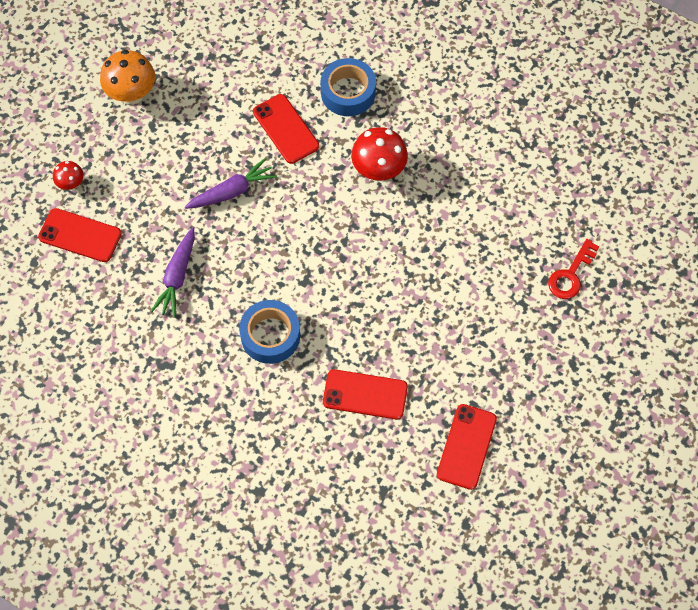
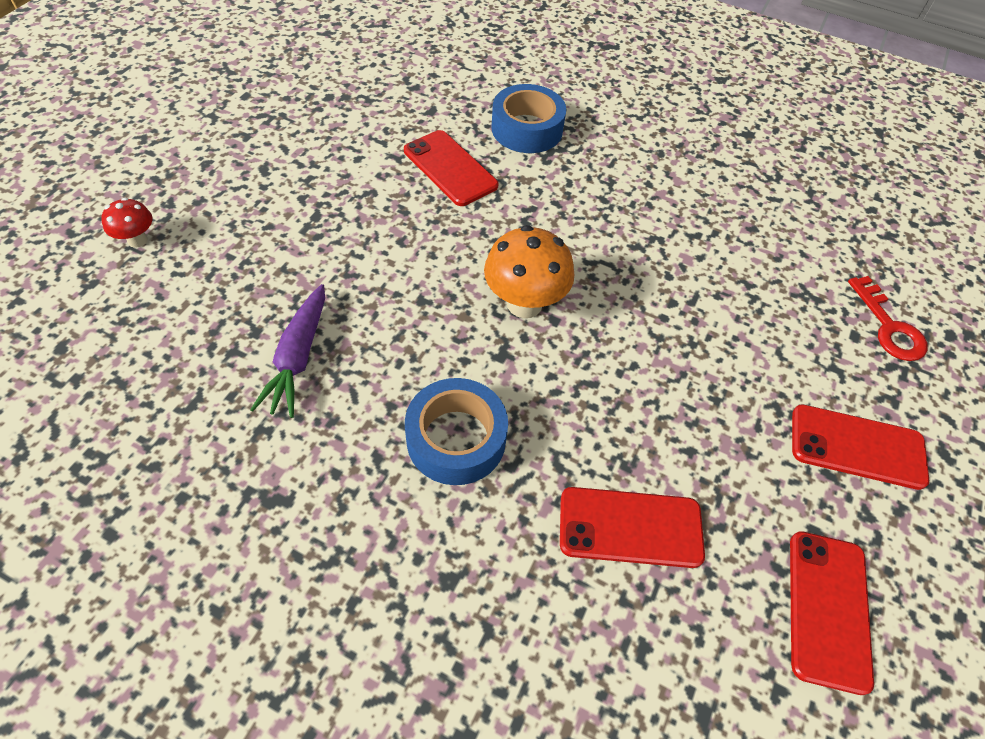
camera: 10 degrees left, 10 degrees down
(80, 235) = (143, 306): red phone -> red phone (857, 446)
(132, 94) = (237, 136): orange mushroom -> orange mushroom (524, 304)
(232, 191) = (380, 241): purple carrot -> none
(378, 171) = (584, 211): red mushroom -> none
(571, 274) = (889, 327): red key -> red key turned 45 degrees counterclockwise

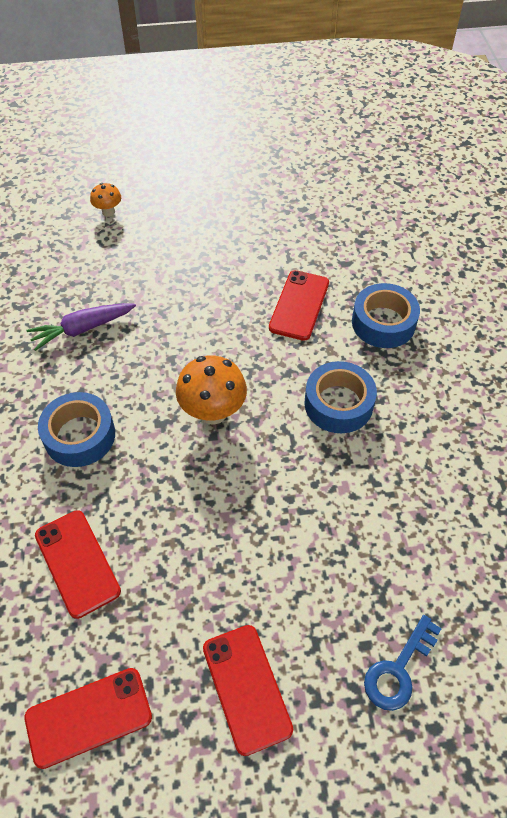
camera: 60 degrees right, 0 degrees up
(137, 240) = (108, 212): red mushroom -> orange mushroom
(592, 209) = (338, 404): none -> blue tape
(889, 327) = (398, 669): red key -> blue key

